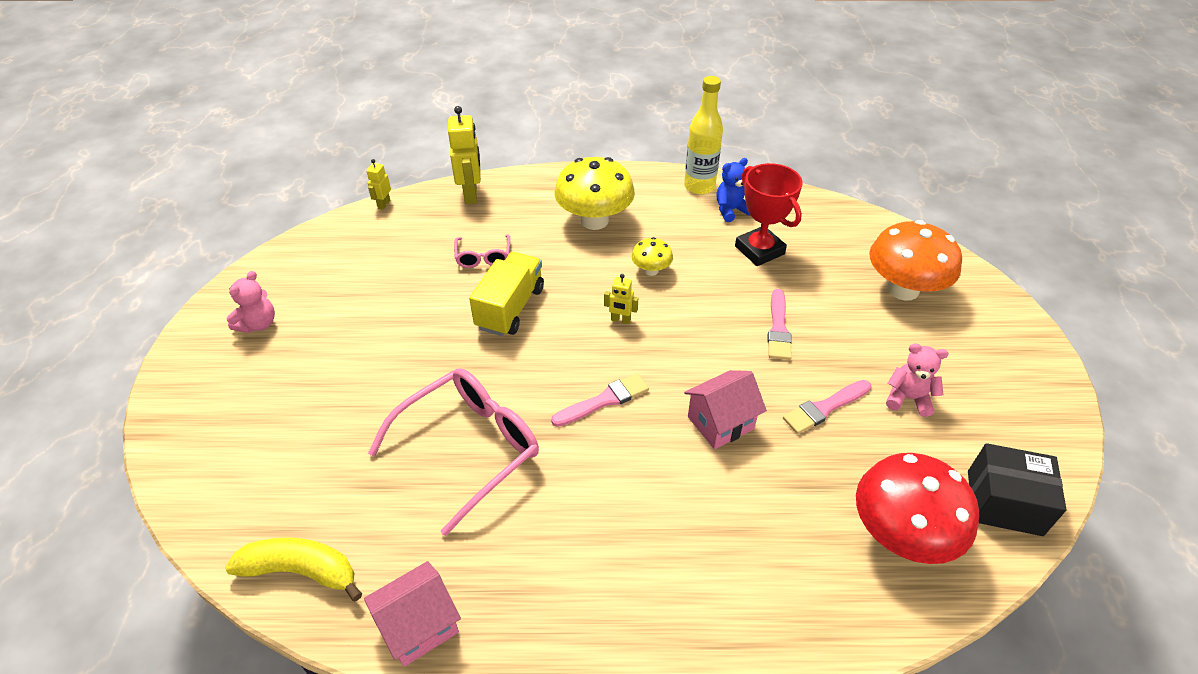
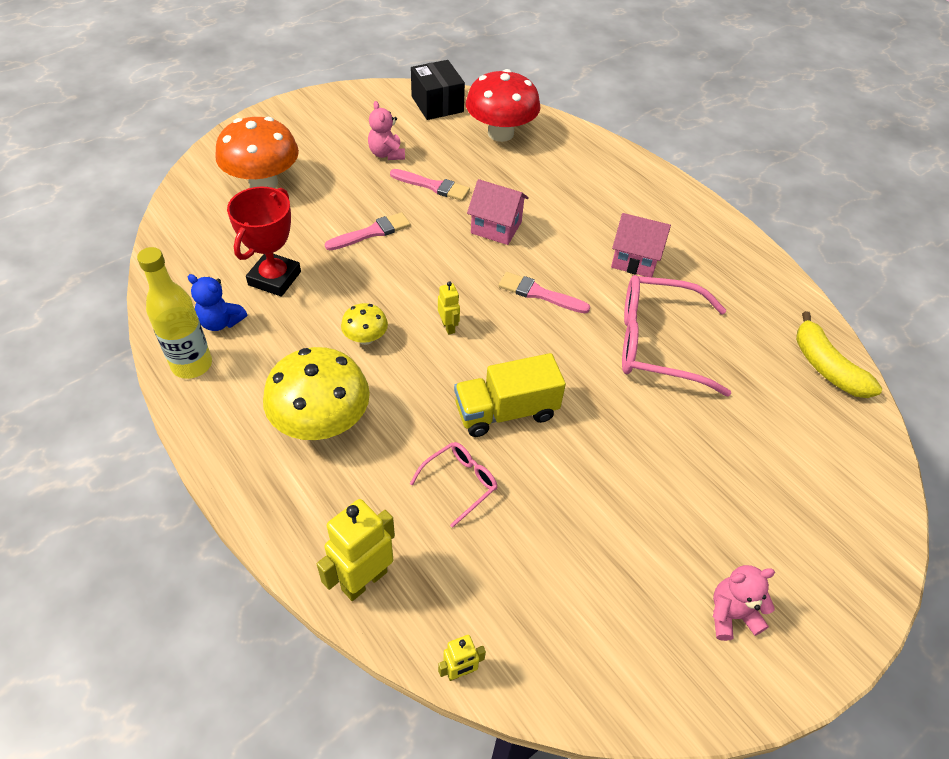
camera: 130 degrees left, 5 degrees up
(419, 626) = (776, 288): pink house -> pink house (635, 260)

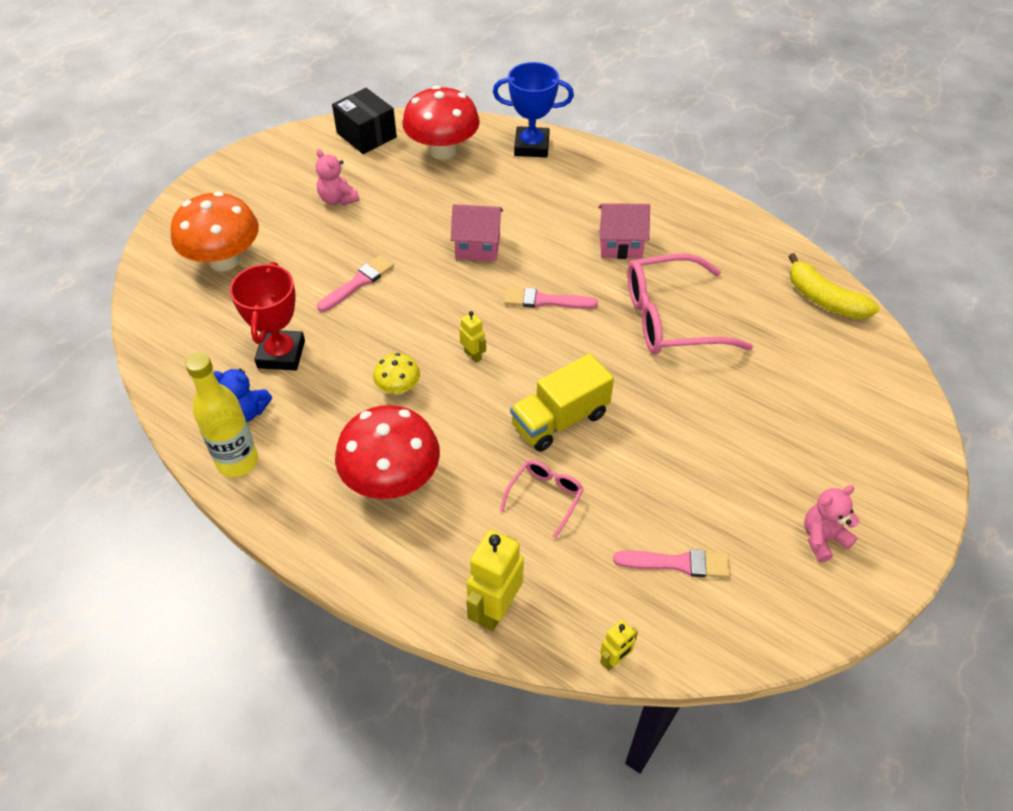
camera: 15 degrees left, 0 degrees up
(322, 422) = (392, 480): yellow mushroom -> red mushroom
(433, 186) = (398, 221): pink brush -> pink brush (677, 563)
(586, 149) = (531, 146): none -> blue trophy

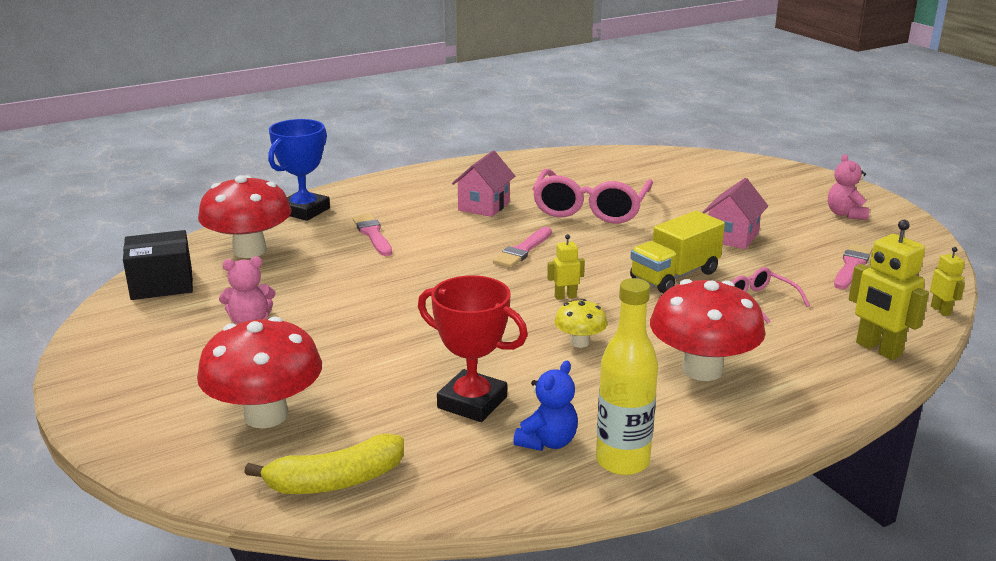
camera: 65 degrees left, 25 degrees down
(224, 260) = (266, 415): orange mushroom -> red mushroom
(358, 283) = (403, 335): pink brush -> pink brush (372, 234)
(478, 247) = (417, 264): pink house -> pink house (732, 237)
(560, 419) = (674, 276): yellow truck -> yellow truck turned 60 degrees clockwise
(824, 299) = (616, 158): yellow banana -> yellow banana (335, 481)

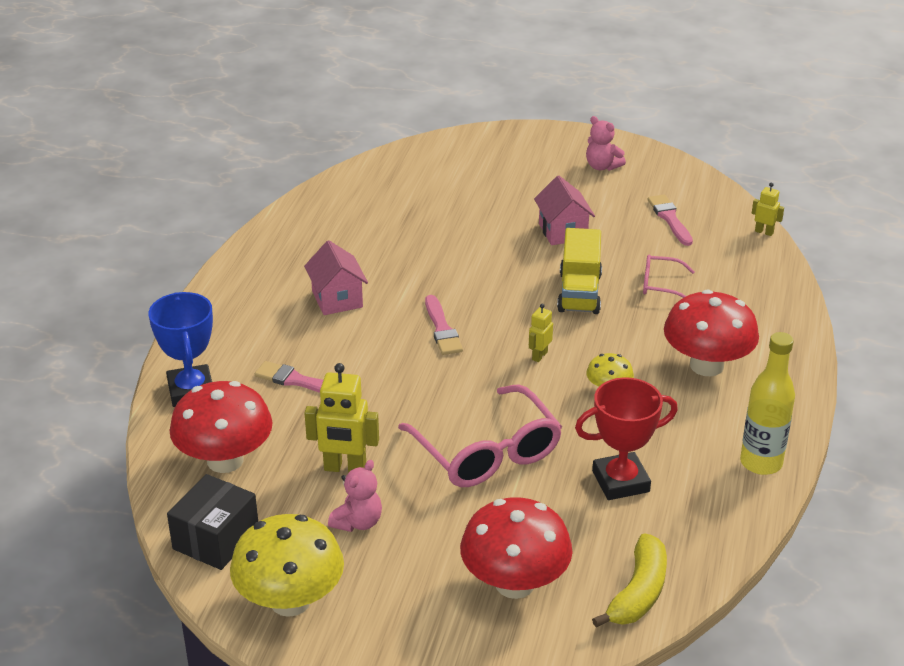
camera: 45 degrees left, 10 degrees up
(127, 337) = (290, 601): none -> yellow mushroom
(547, 442) = (705, 478): blue teddy bear -> none
(590, 209) = (424, 256): pink glasses -> pink glasses (487, 452)
(878, 349) = (772, 287): yellow robot -> yellow robot (345, 468)

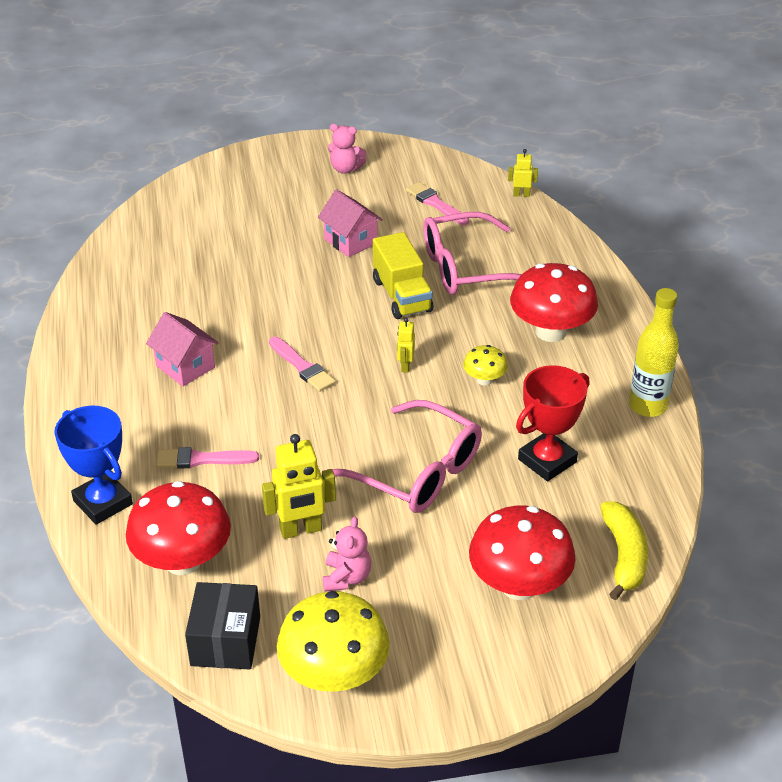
camera: 25 degrees left, 5 degrees up
(660, 285) = (466, 268): pink glasses -> pink glasses, size x2.02

